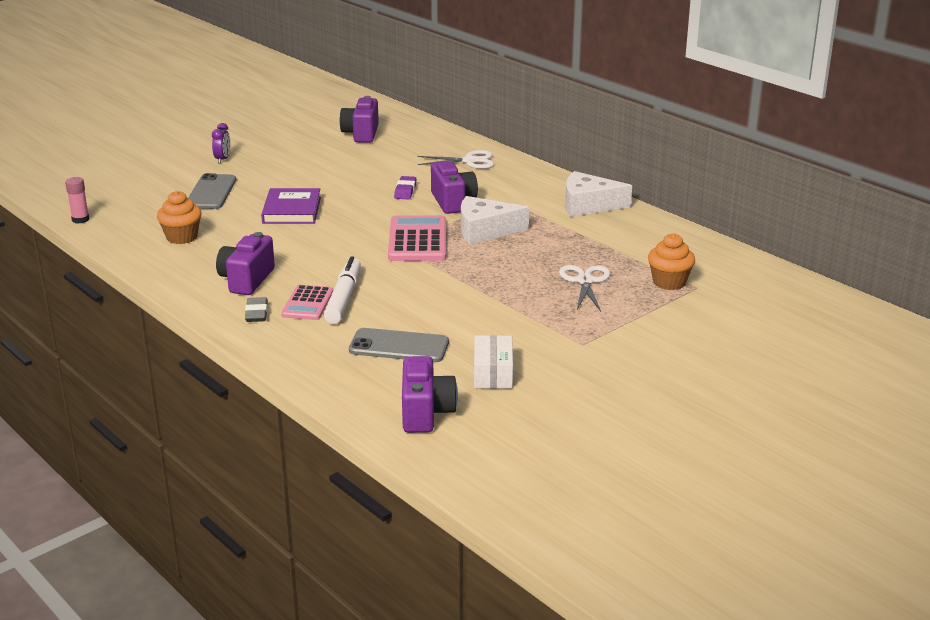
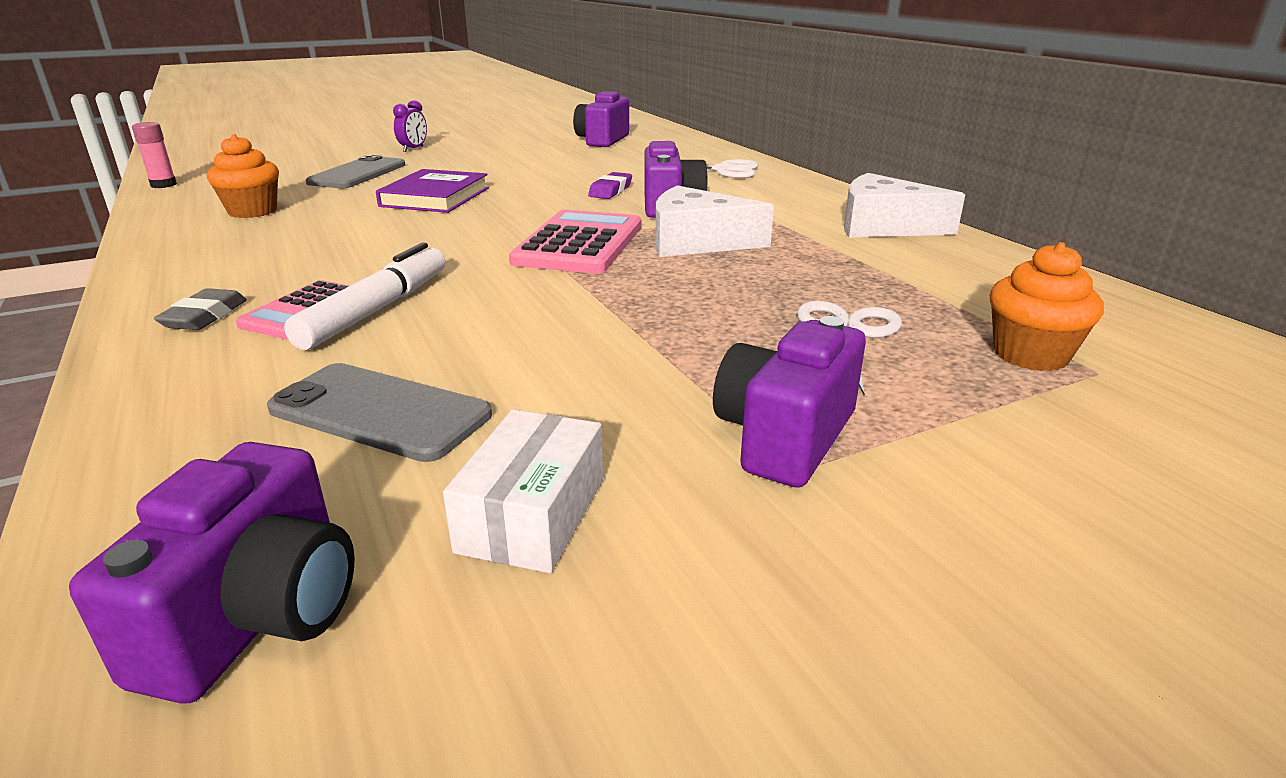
camera: 15 degrees right, 0 degrees up
(246, 280) = (261, 268): purple camera -> purple camera (785, 437)

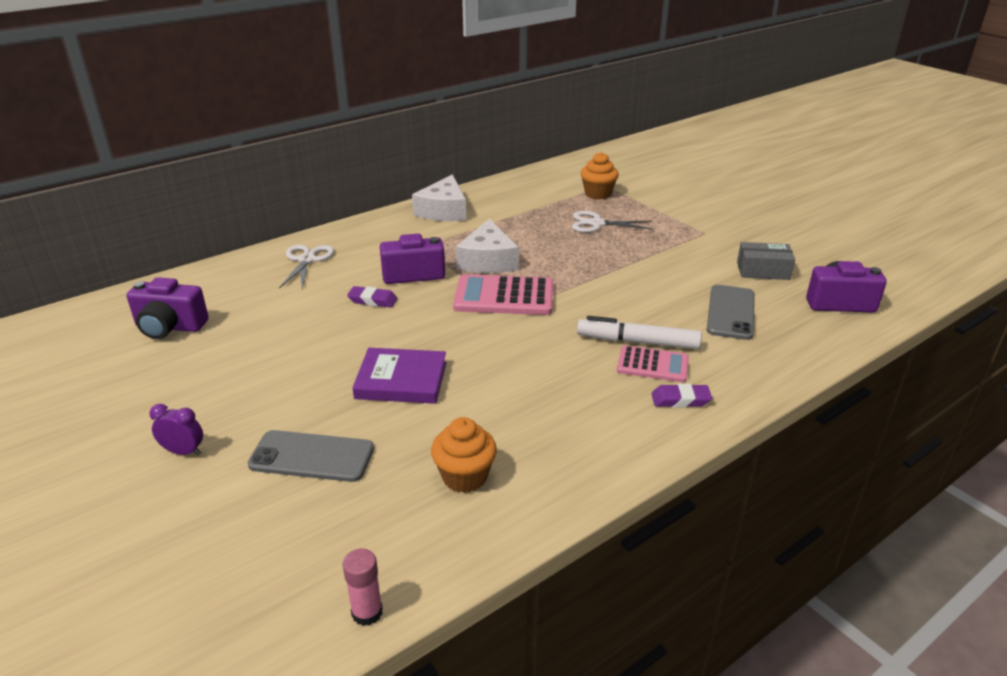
camera: 100 degrees left, 5 degrees up
(205, 316) = (680, 400): grey eraser -> purple eraser
(532, 515) = (763, 271): white box -> grey box
(785, 437) = (688, 235): purple camera -> none

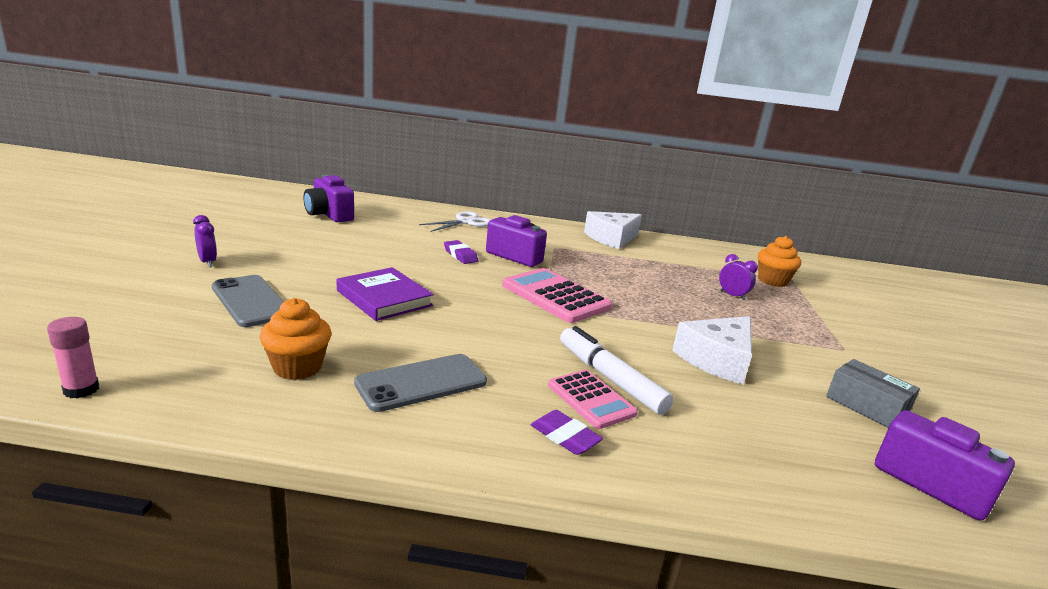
camera: 40 degrees right, 10 degrees down
(488, 260) = (587, 274): white cheese -> white cheese (717, 360)
(596, 223) = (732, 295): white scissors -> purple clock
(730, 312) = (757, 413): grey phone -> grey phone (421, 382)

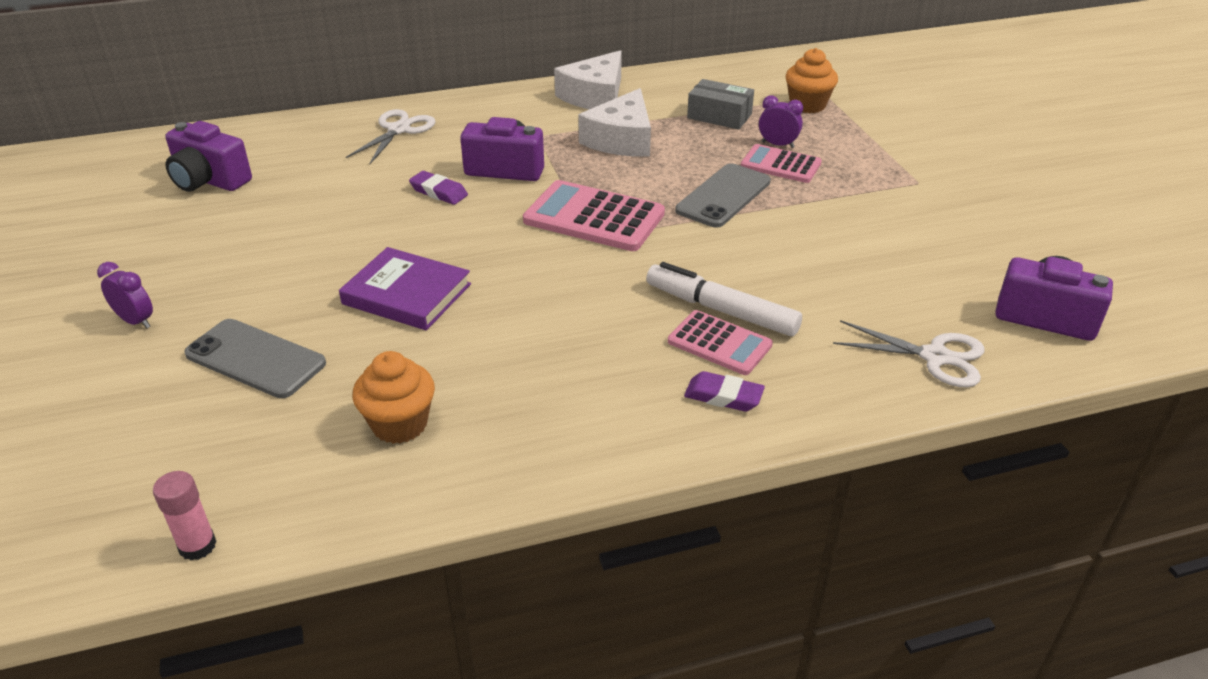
camera: 20 degrees left, 15 degrees up
(421, 382) = (543, 390): grey phone -> grey phone (723, 196)
(717, 360) = (808, 244): white cheese -> white cheese (621, 139)
(726, 307) = (780, 165): none -> pink calculator
(791, 476) = (935, 357): none -> white scissors
(866, 406) = (964, 250): grey box -> grey box (719, 116)

